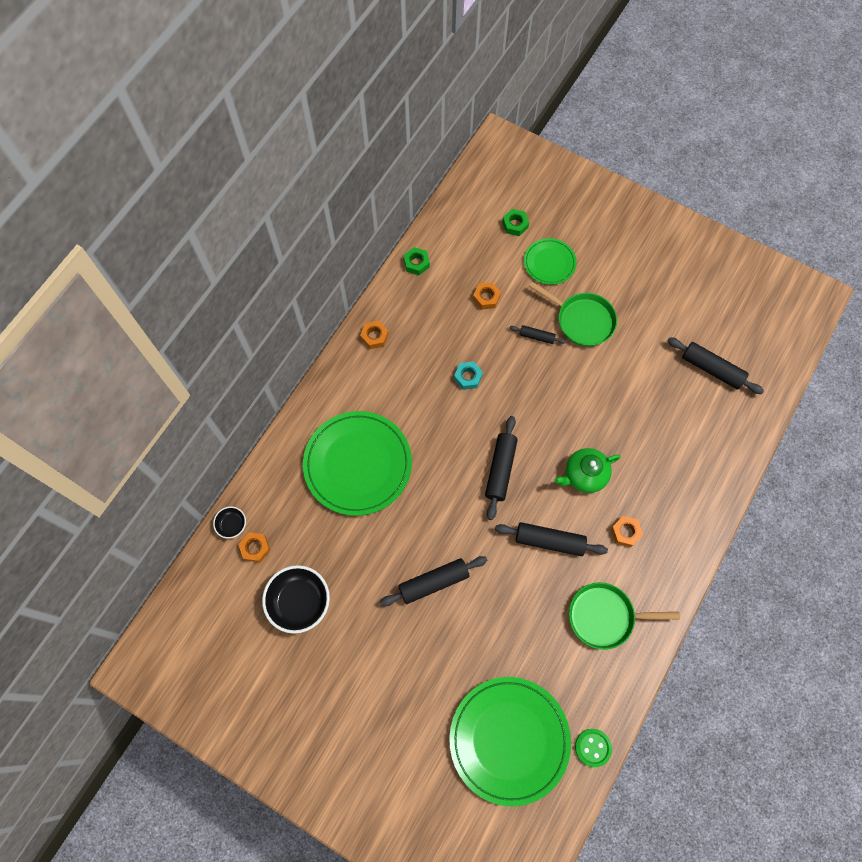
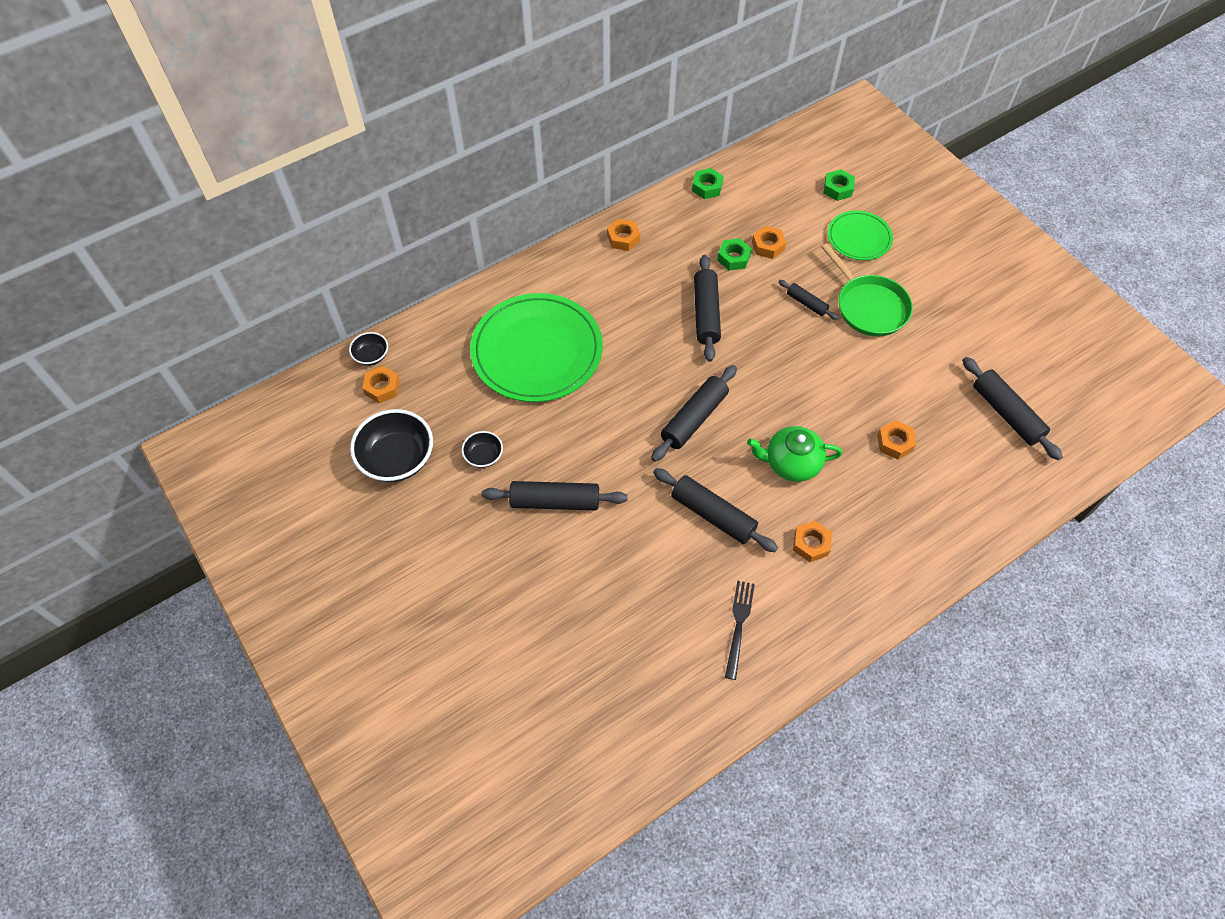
camera: 25 degrees right, 10 degrees down
(363, 570) = (484, 456): none -> black bowl
(466, 319) = (733, 258): none -> green nut
(468, 377) = (706, 314): turquoise nut -> black rolling pin
(509, 739) = (551, 707): green plate -> none
(593, 747) = (648, 764): green button -> none
(605, 616) = (738, 624): green pan -> black fork
(647, 426) = (894, 443): none -> orange nut

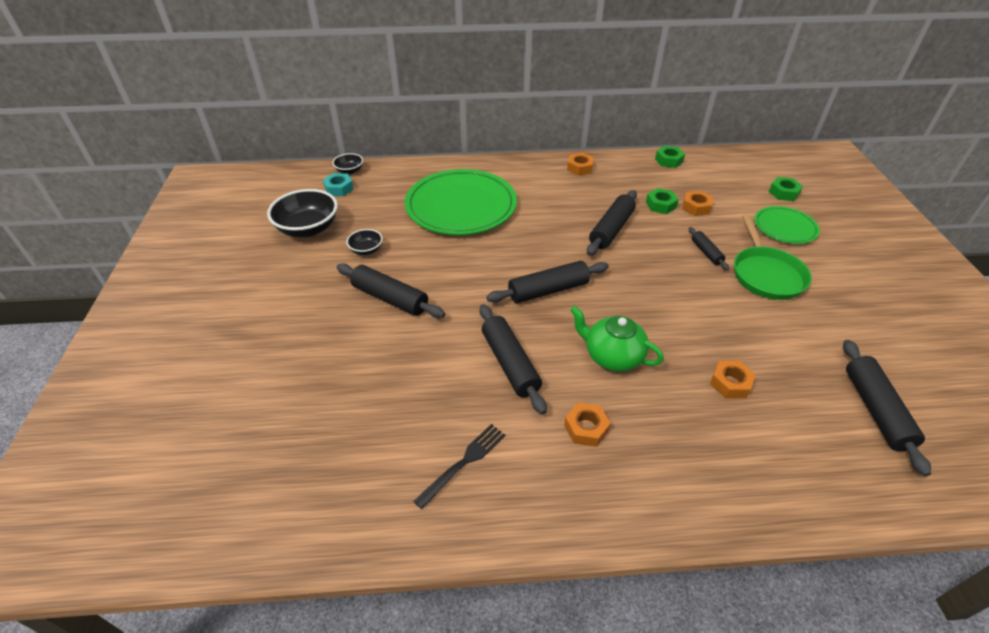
camera: 30 degrees right, 15 degrees down
(382, 387) = (339, 188): orange nut -> turquoise nut

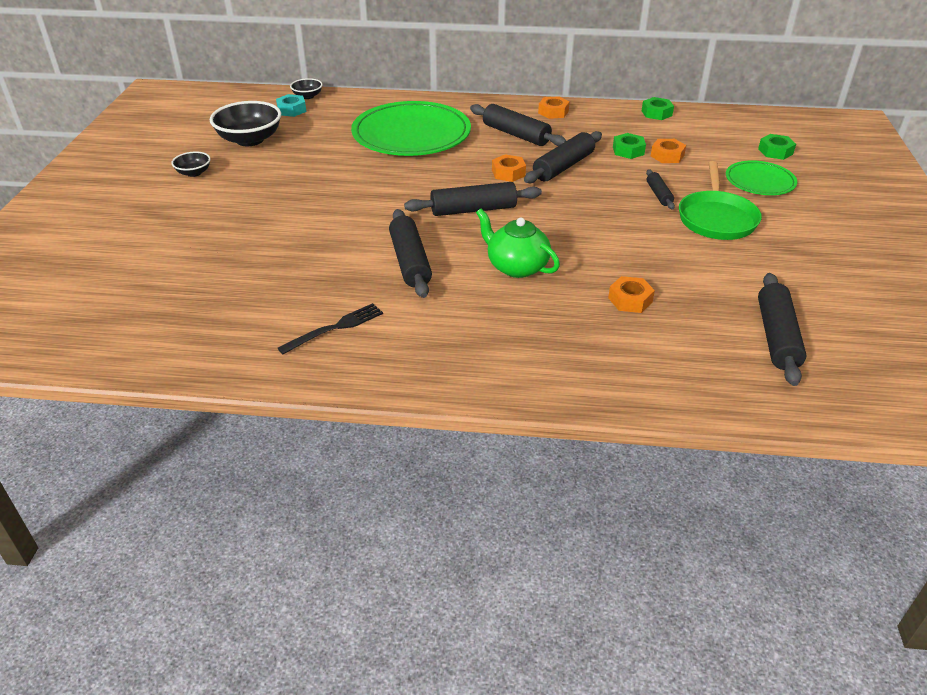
camera: 10 degrees right, 5 degrees down
(366, 250) = (301, 161): black bowl -> black bowl (194, 173)
(390, 298) = (311, 201): black rolling pin -> black rolling pin (516, 135)
(586, 428) = (464, 317): orange nut -> orange nut (508, 173)

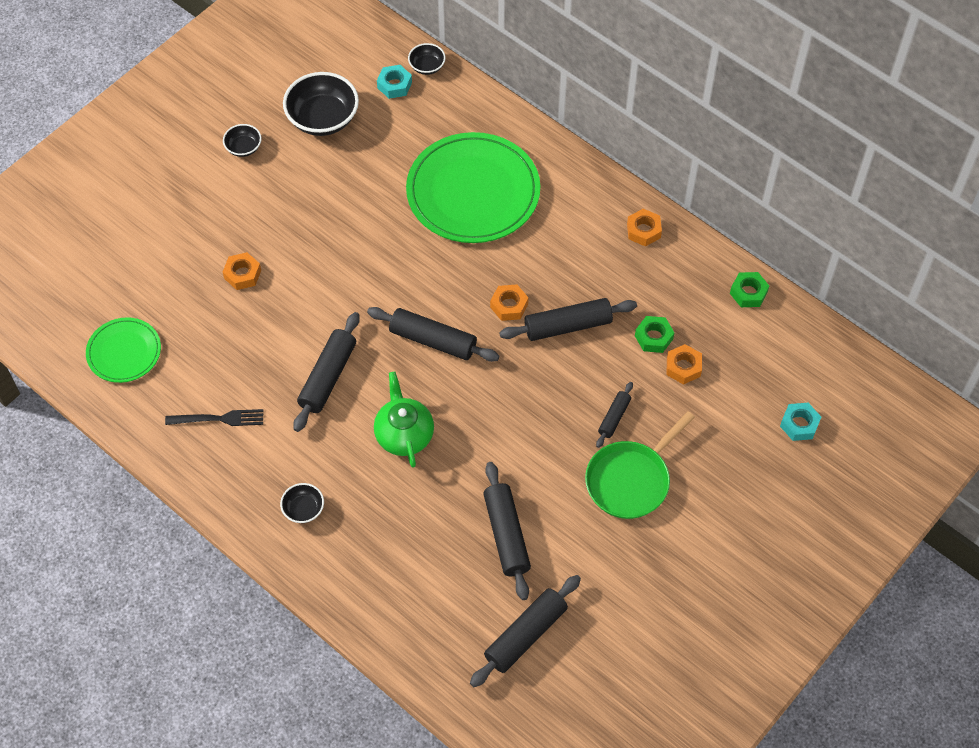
camera: 35 degrees right, 20 degrees up
(486, 350) = (303, 509): none -> black bowl
(516, 135) = (570, 249): black rolling pin -> black rolling pin (506, 535)
(630, 300) = (455, 527): orange nut -> orange nut (242, 274)
(760, 181) = (730, 457): green plate -> green plate (124, 352)
(775, 151) = (799, 424): green nut -> turquoise nut

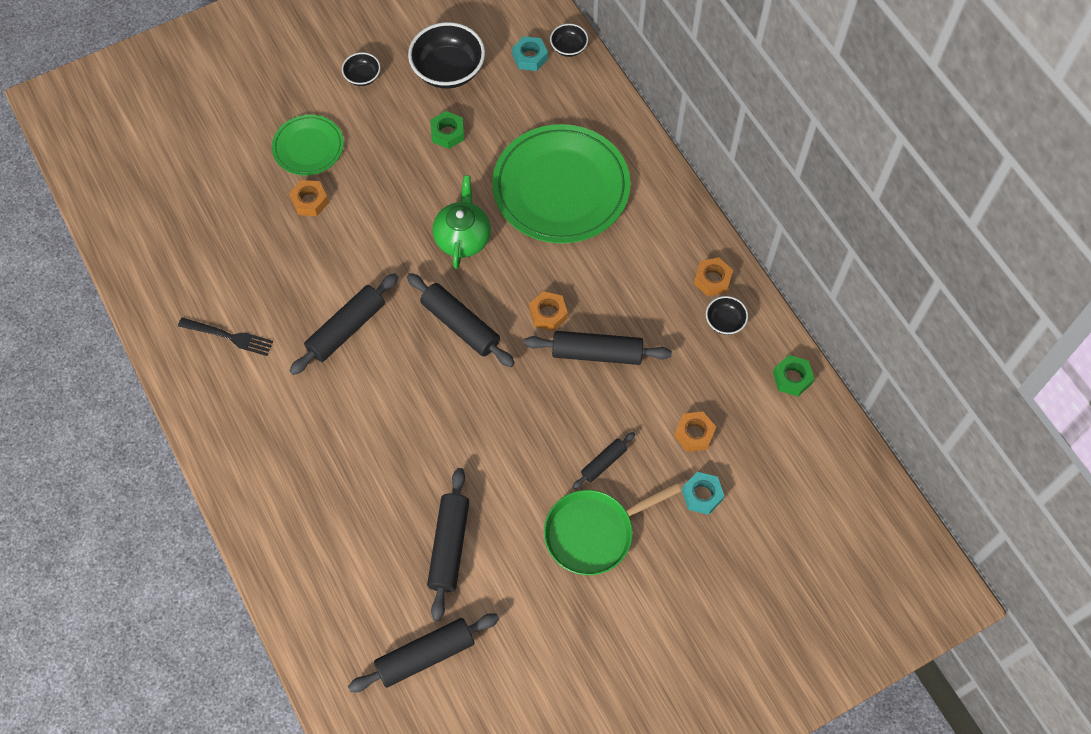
camera: 20 degrees right, 5 degrees up
(124, 352) = (171, 242): green plate -> green plate (308, 147)
(303, 509) = (269, 453): black bowl -> black bowl (725, 321)
(404, 434) = (394, 410): green teapot -> green teapot (463, 238)
(653, 337) = (677, 393): green nut -> green nut (447, 133)
(799, 424) = (787, 533): turquoise nut -> turquoise nut (702, 495)

